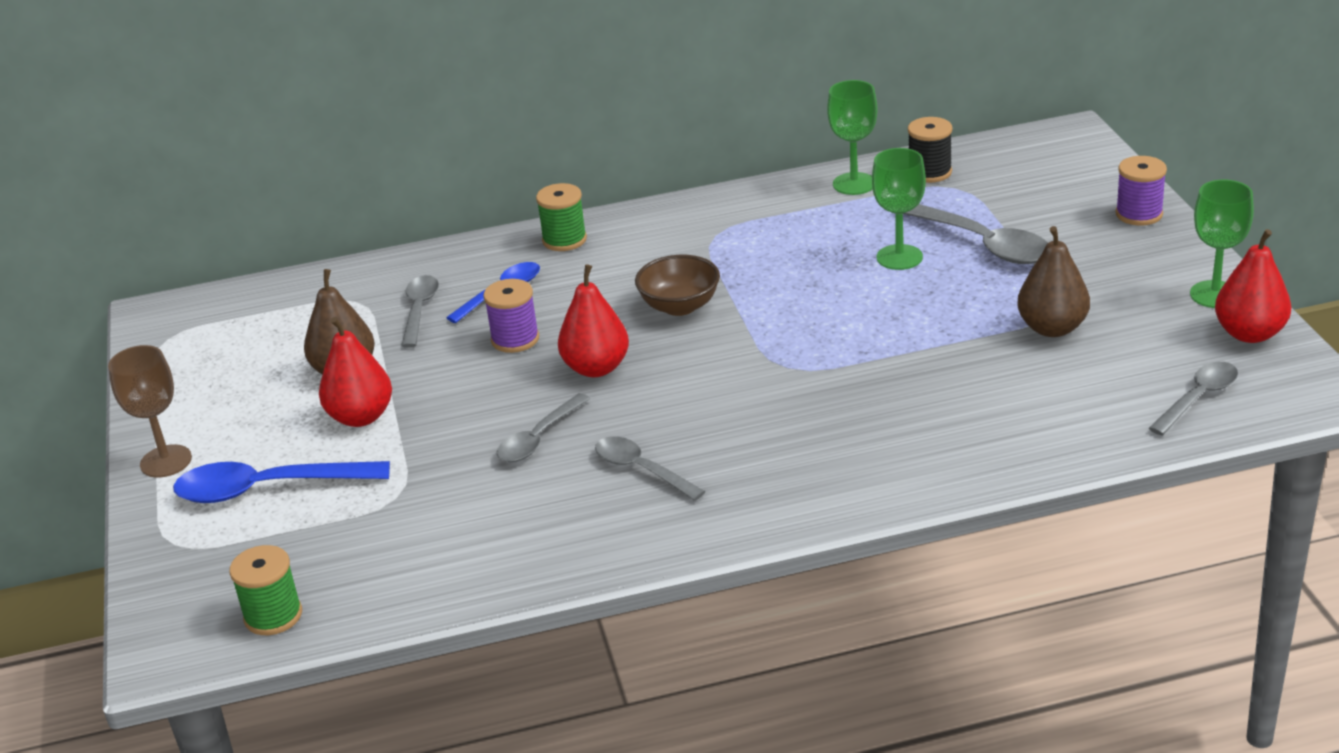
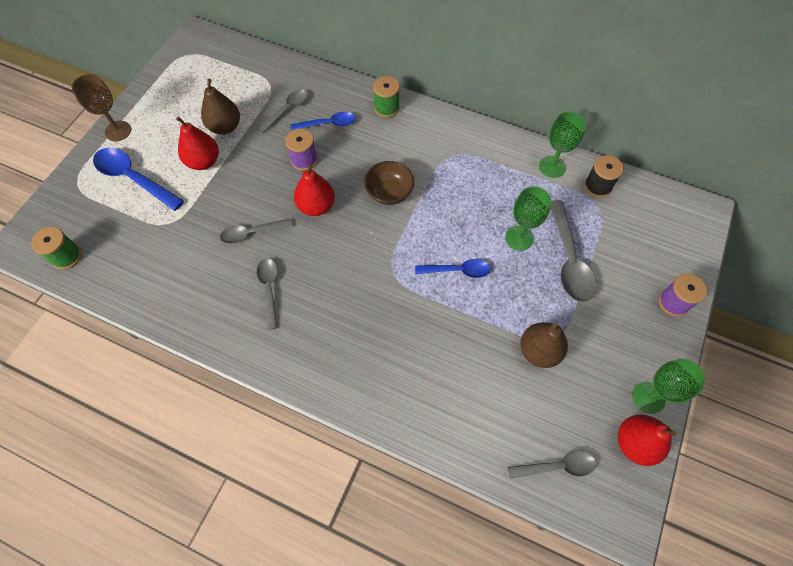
camera: 35 degrees right, 30 degrees up
(864, 321) = (457, 270): none -> blue spoon

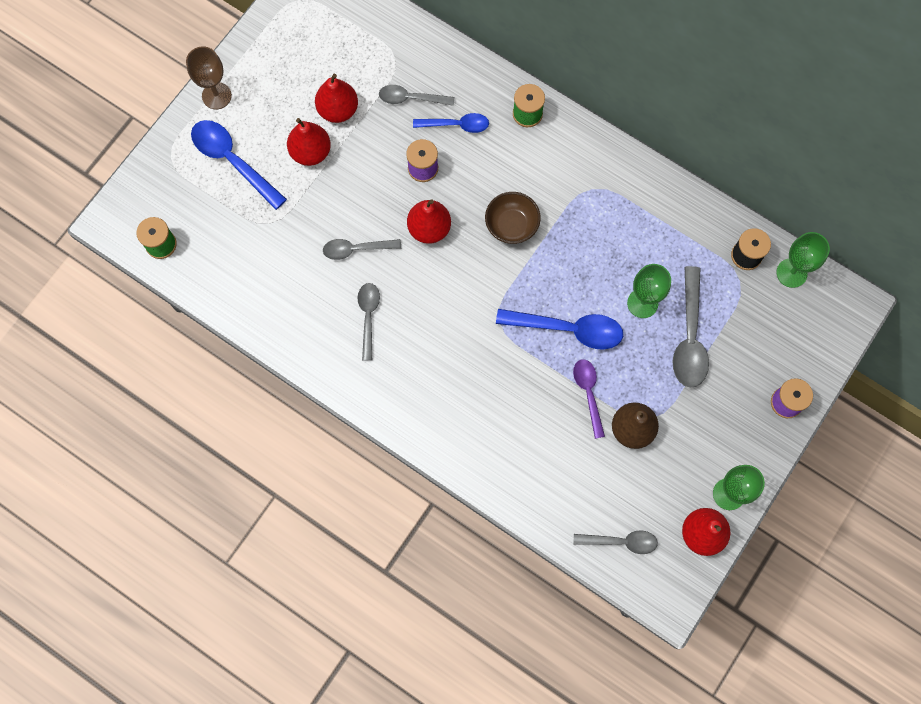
camera: 10 degrees right, 10 degrees up
(225, 127) = (338, 110): brown pear -> red pear
(287, 110) = (411, 98): grey spoon -> grey spoon turned 135 degrees counterclockwise
(457, 270) = (567, 329): blue spoon -> blue spoon, size x1.59
(489, 325) = (588, 394): none -> purple spoon
(552, 167) = (701, 223): green goblet -> green goblet (791, 273)

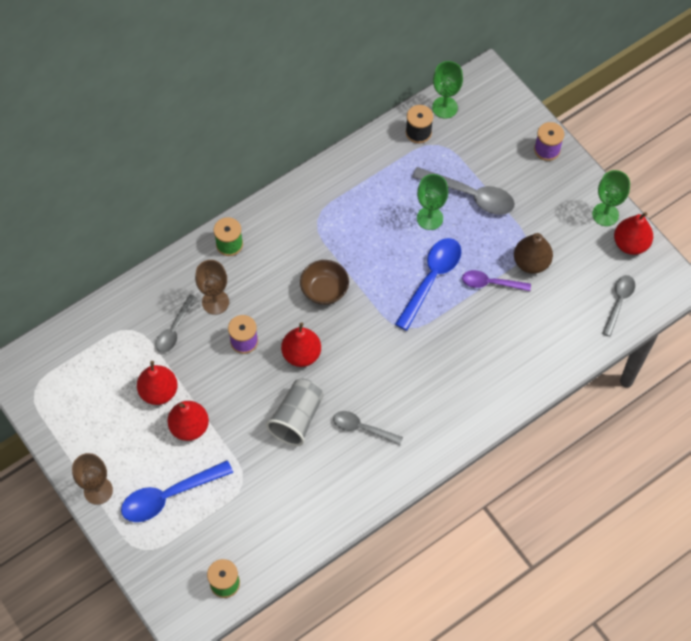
camera: 70 degrees left, 10 degrees down
(356, 249) = (297, 418): grey spoon -> grey cup
(456, 125) = (215, 302): blue spoon -> brown goblet

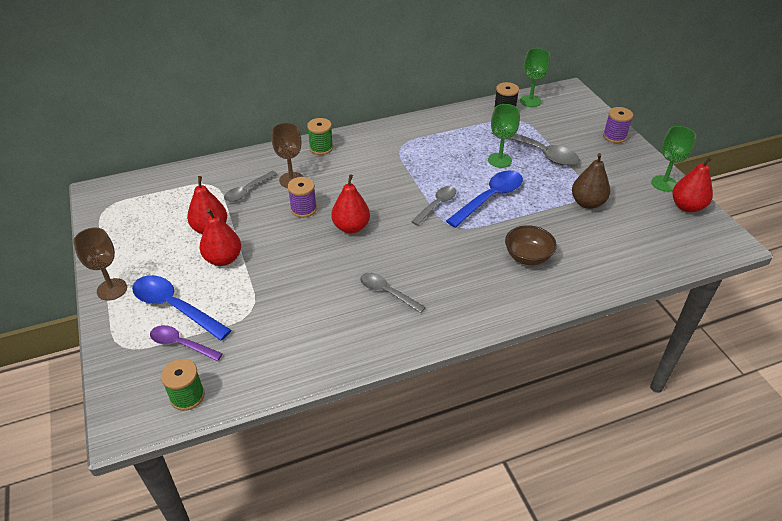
camera: 15 degrees right, 20 degrees down
(170, 495) = (175, 307): blue spoon -> blue spoon turned 45 degrees clockwise
(297, 418) = (326, 272): grey cup -> none
(324, 290) = (390, 189): brown bowl -> brown bowl (527, 257)
(491, 283) = (545, 210): purple spoon -> purple spoon (181, 344)
(618, 302) = (671, 245): grey spoon -> grey spoon (436, 205)

